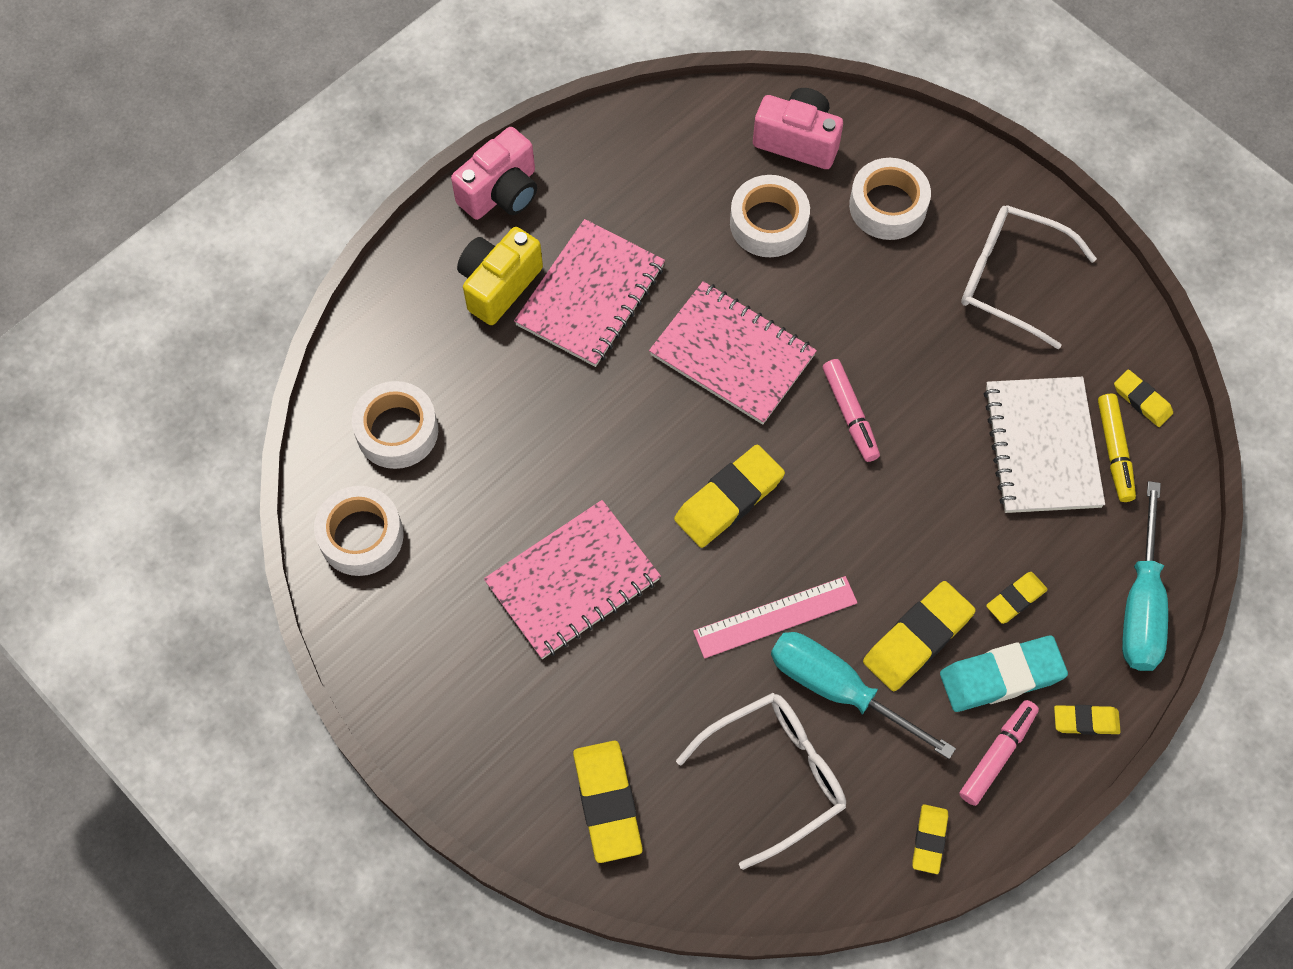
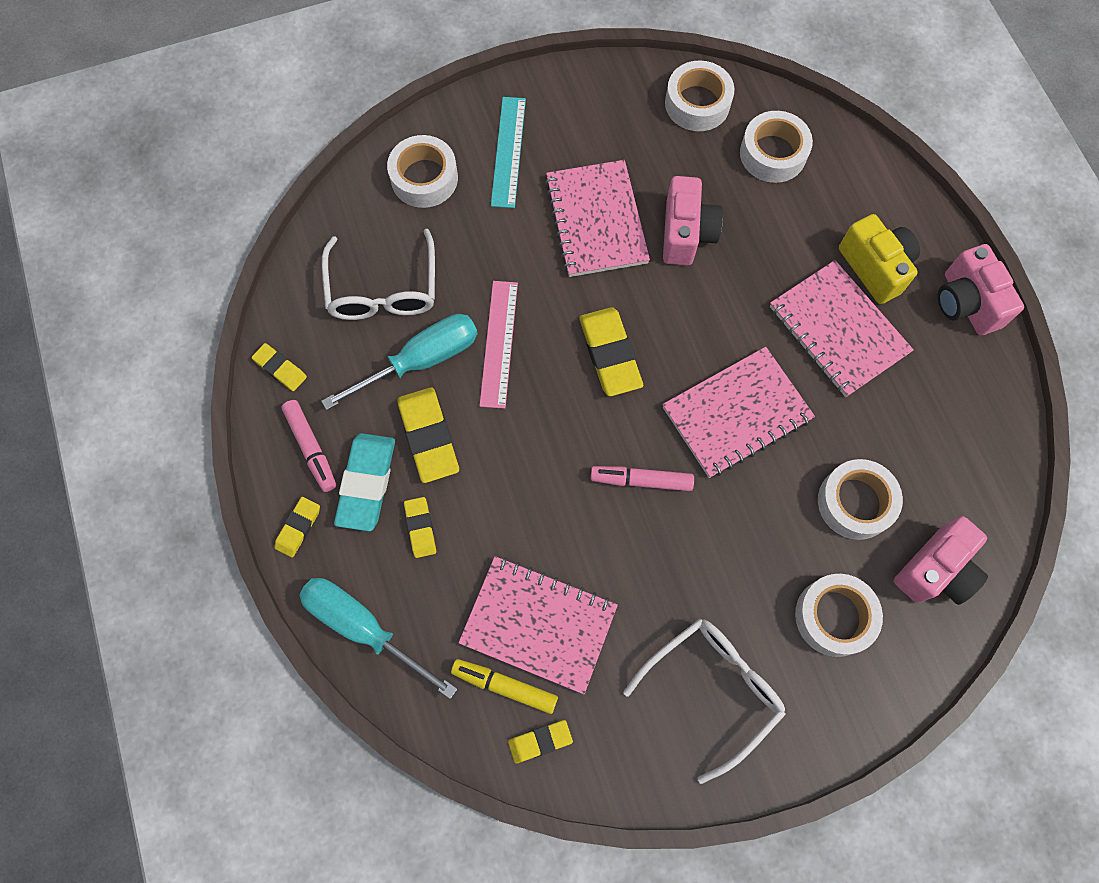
camera: 115 degrees right, 5 degrees up
(525, 721) = (508, 151): none -> turquoise ruler
(544, 481) = (686, 234): none -> pink camera
(607, 803) = (424, 178): yellow eraser -> white tape
(1042, 447) = (538, 624): white notebook -> pink notebook

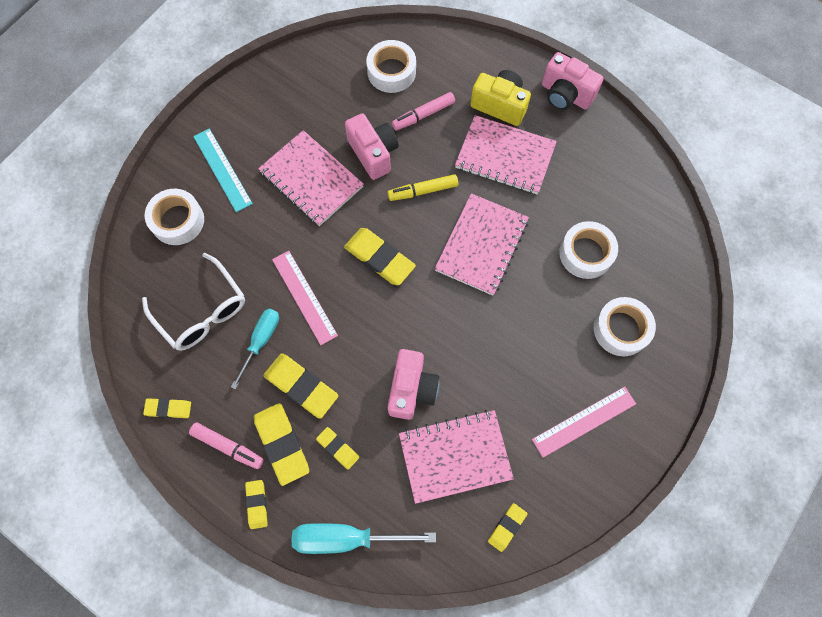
camera: 35 degrees left, 0 degrees up
(366, 483) = (282, 444): turquoise eraser -> yellow eraser
(420, 361) = (261, 341): turquoise screwdriver -> turquoise screwdriver, size x0.67
(504, 686) = (461, 509): yellow marker -> yellow marker (423, 191)
(641, 480) = (454, 324): pink marker -> pink marker (423, 115)
(697, 103) = (323, 67): white tape -> none
(712, 689) = (584, 421): white glasses -> pink ruler
(935, 570) = (656, 263): pink camera -> pink camera (412, 389)

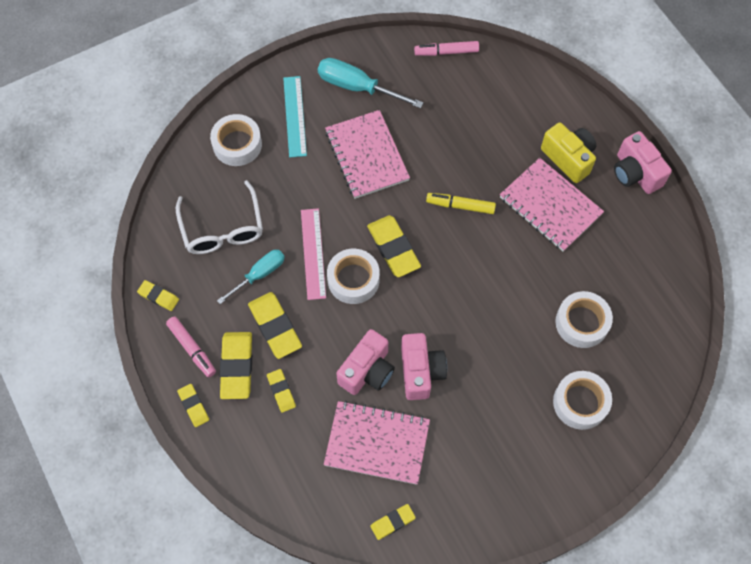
camera: 25 degrees right, 5 degrees down
(257, 504) = (193, 406): yellow eraser -> yellow eraser turned 45 degrees counterclockwise
(347, 537) = (254, 467): turquoise screwdriver -> turquoise screwdriver (357, 87)
(373, 153) = (432, 155): pink camera -> pink camera (420, 372)
(391, 72) = (483, 89): white tape -> white tape (353, 279)
(423, 115) = (493, 139): pink marker -> pink marker (446, 52)
(481, 245) = (489, 275): pink notebook -> none
(584, 421) = (505, 466): pink ruler -> none

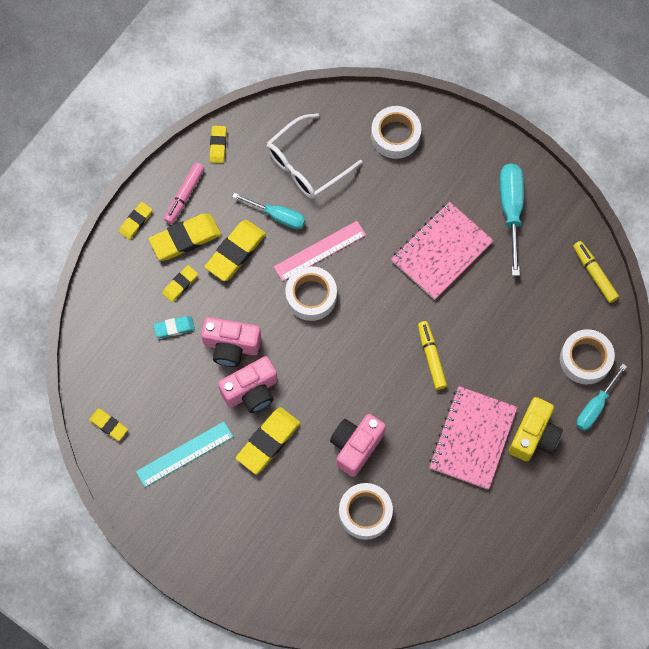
camera: 65 degrees right, 5 degrees up
(295, 116) = (450, 170): turquoise ruler -> turquoise ruler (184, 454)
(322, 415) = (174, 328): none -> turquoise eraser
(377, 443) = (170, 383): pink notebook -> none
(393, 248) = (358, 316): yellow eraser -> yellow eraser (268, 441)
(446, 52) = (594, 273): pink marker -> yellow marker
(563, 102) = (595, 406): none -> turquoise screwdriver
(580, 402) = (286, 540): white tape -> white tape (585, 359)
(635, 173) = (550, 505): pink camera -> pink camera (355, 446)

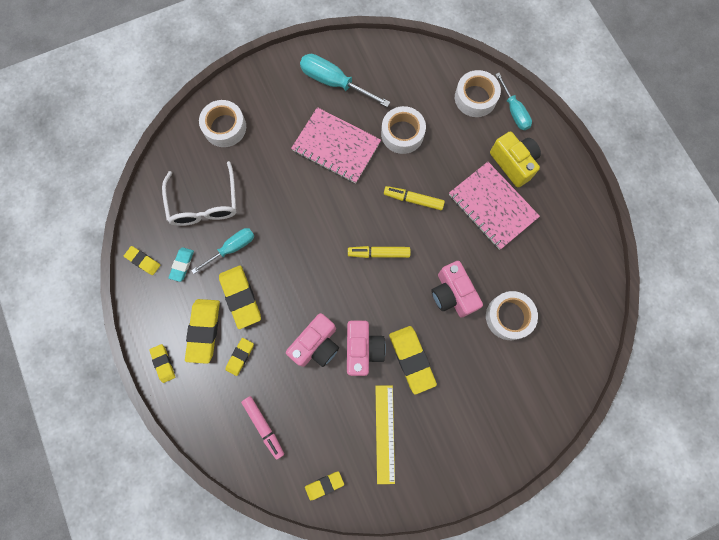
camera: 60 degrees left, 5 degrees up
(174, 328) = (273, 382): turquoise eraser -> turquoise eraser (182, 265)
(180, 284) = (240, 357): yellow eraser -> yellow eraser turned 45 degrees clockwise
(184, 195) = (167, 311): pink marker -> pink marker (263, 427)
(184, 454) = (385, 433): turquoise ruler -> yellow ruler
(311, 296) = (313, 260): white tape -> white tape (402, 133)
(320, 251) = (280, 233): pink ruler -> none
(441, 252) = (336, 147): pink notebook -> pink notebook turned 45 degrees counterclockwise
(594, 273) = (415, 56): yellow marker -> yellow marker (378, 253)

